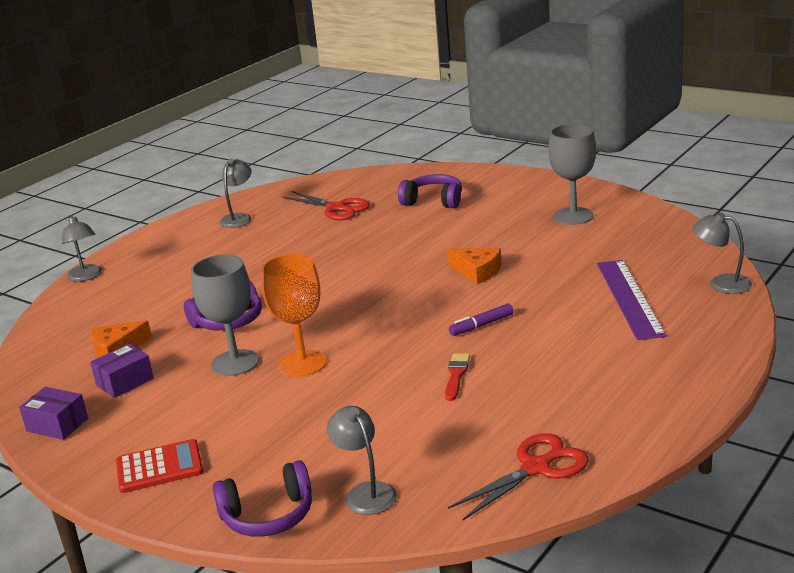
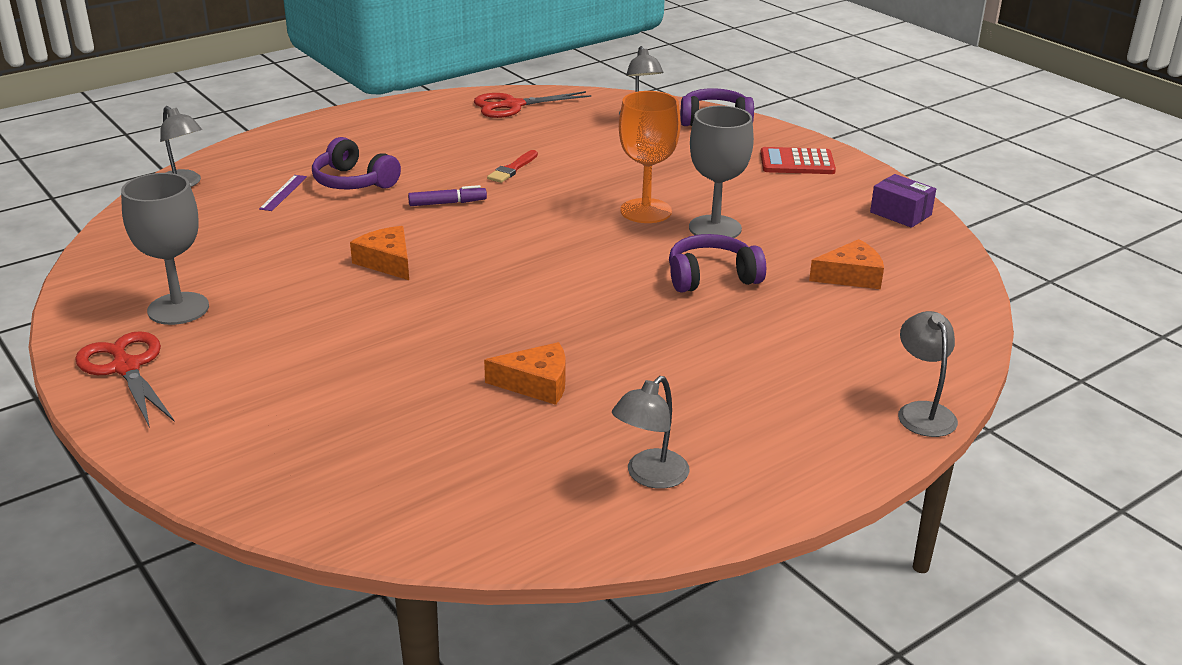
camera: 165 degrees left, 5 degrees up
(125, 382) = (836, 237): purple box -> none
(319, 236) = (536, 384): none -> orange cheese
(336, 208) = (472, 442): red scissors -> red scissors (126, 368)
(433, 201) = (313, 405): purple headphones -> purple headphones (353, 182)
(629, 298) = (283, 193): purple ruler -> purple ruler, size x0.45

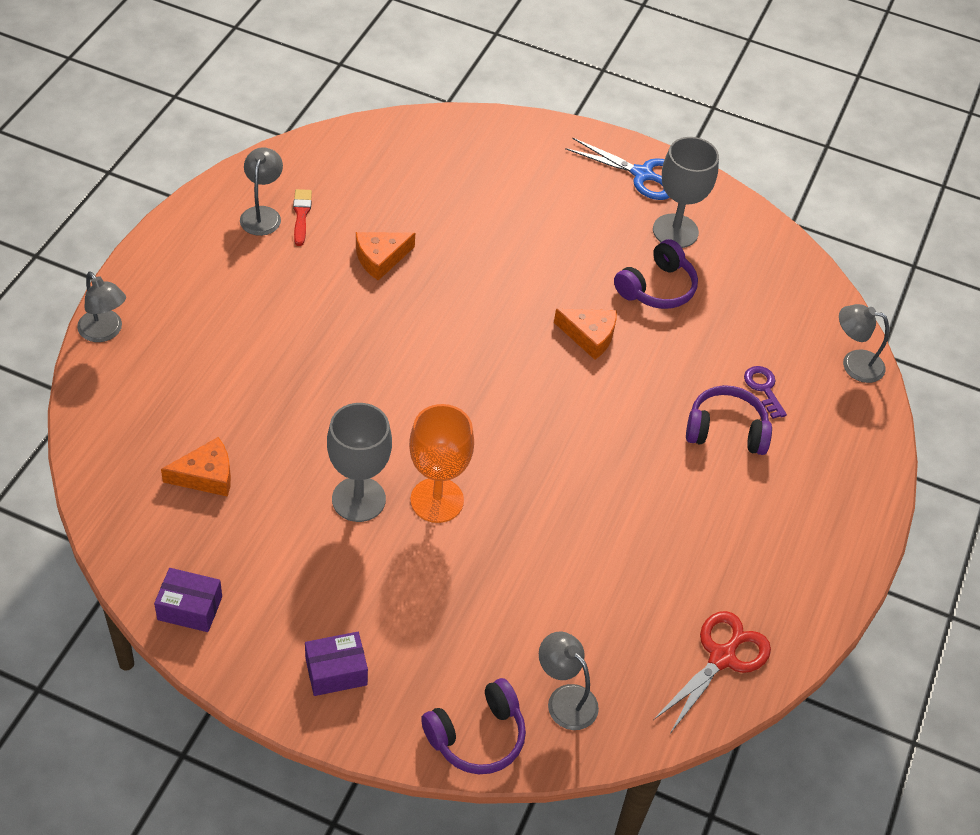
camera: 145 degrees right, 20 degrees up
(126, 368) = (642, 174): red scissors -> blue scissors
(283, 193) = (763, 388): purple ruler -> purple key
(447, 203) = (617, 434): purple marker -> none
(512, 169) = (610, 518): red brush -> red brush (301, 215)
(711, 277) = (324, 424): purple headphones -> purple headphones (657, 288)
(797, 162) = (336, 671): red calculator -> purple box
(851, 276) = (206, 476): orange cheese -> orange cheese turned 150 degrees counterclockwise

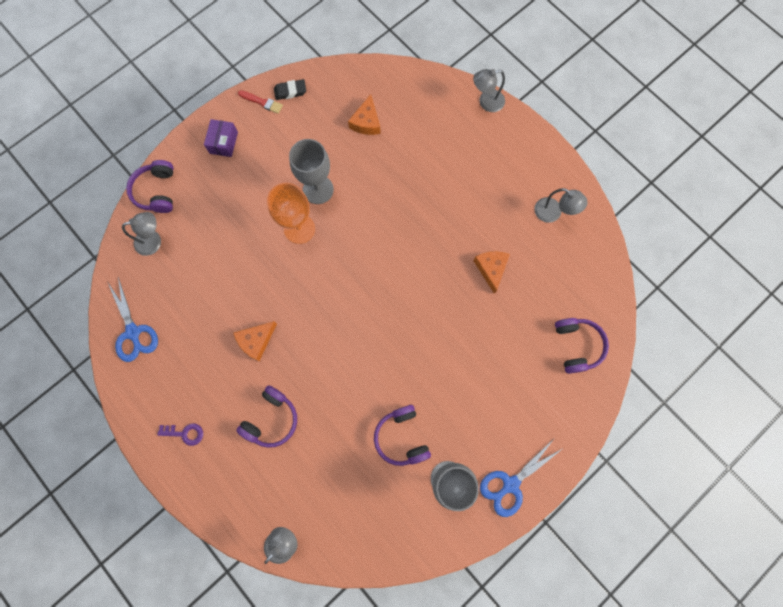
camera: 120 degrees right, 25 degrees up
(190, 608) = (290, 91): purple box -> black eraser
(301, 215) = (545, 235): red brush -> red brush (262, 102)
(439, 153) = (576, 345): none -> purple headphones
(589, 336) = (379, 370): orange cheese -> orange cheese (256, 341)
(722, 657) = (133, 332): red scissors -> blue scissors
(763, 388) = (292, 463): purple key -> purple key (185, 433)

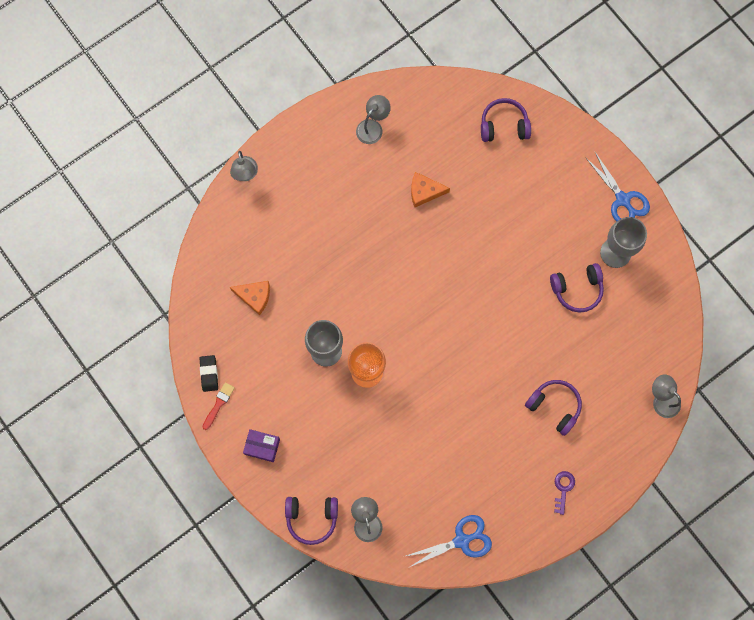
camera: 85 degrees left, 0 degrees up
(256, 341) = (479, 419): orange cheese -> none

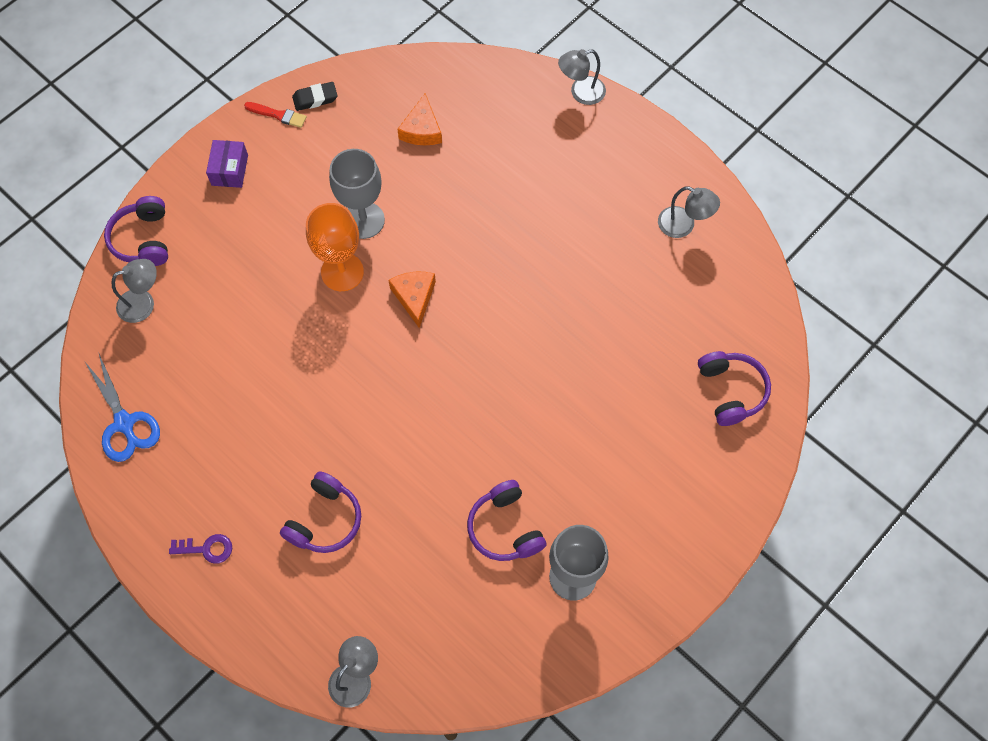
camera: 80 degrees right, 10 degrees down
(424, 191) = (607, 303): orange cheese -> orange cheese (414, 297)
(622, 199) = (659, 576): blue scissors -> none

